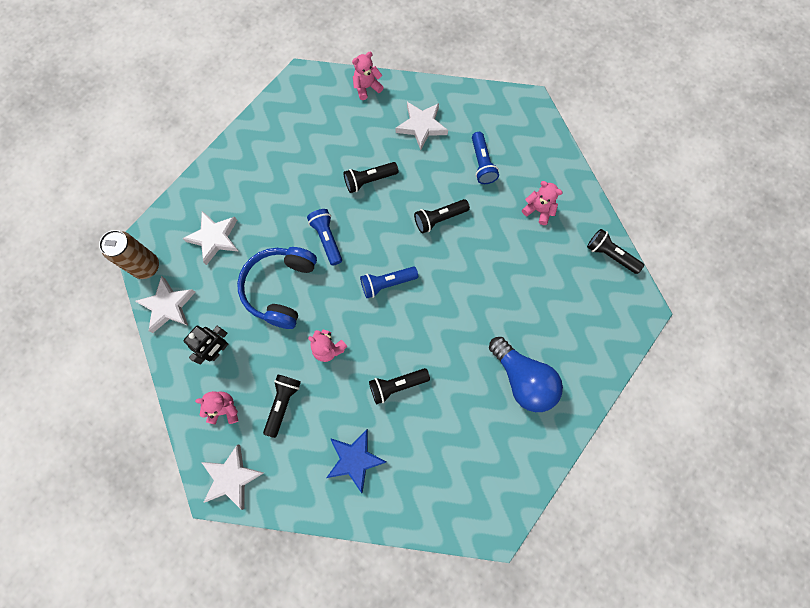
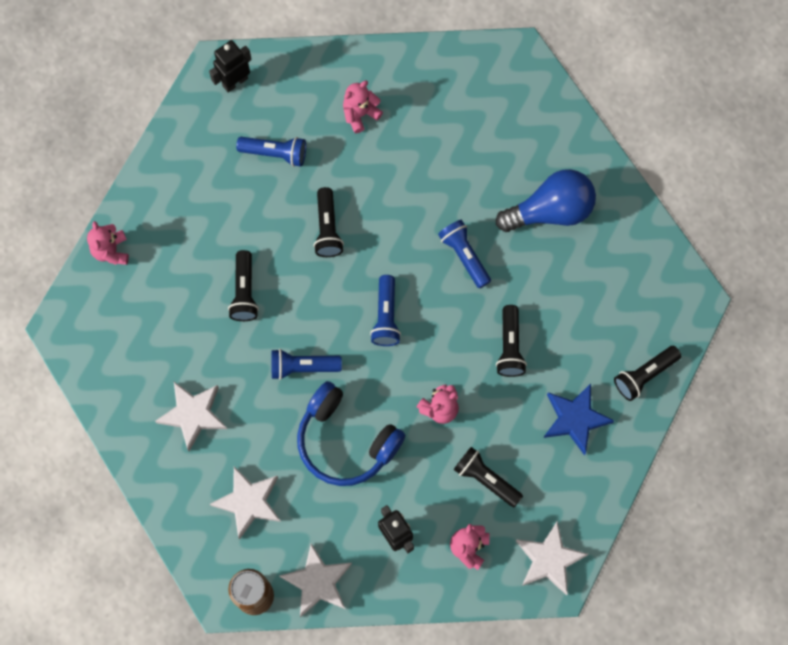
camera: 70 degrees left, 0 degrees up
(422, 126) = (195, 204): white star -> white star (193, 414)
(457, 325) = (464, 256): none -> blue flashlight
(524, 119) = (235, 82): none -> black robot
(610, 255) = (444, 61): black flashlight -> black flashlight (644, 375)

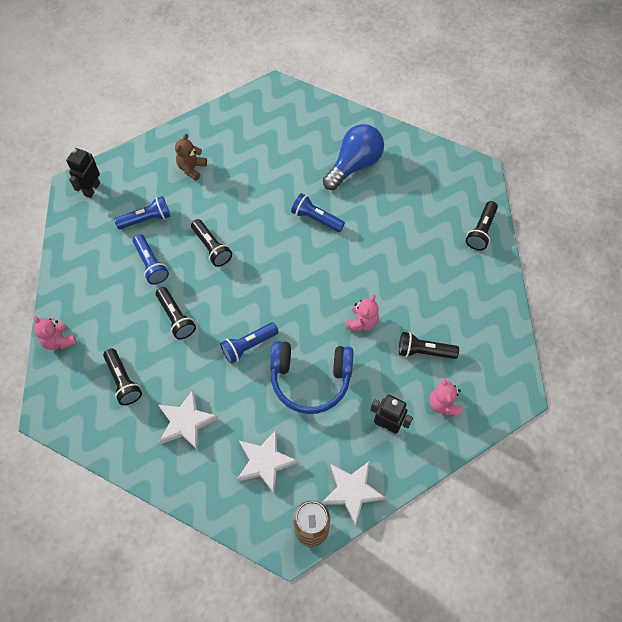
camera: 30 degrees left, 10 degrees down
(360, 114) = (192, 168): pink teddy bear -> brown teddy bear
(386, 316) = (287, 282): blue flashlight -> blue flashlight (151, 264)
(510, 346) = (383, 258): black flashlight -> black flashlight (123, 381)
(549, 560) = (503, 381): white star -> none
(575, 419) = (456, 281): blue star -> none

